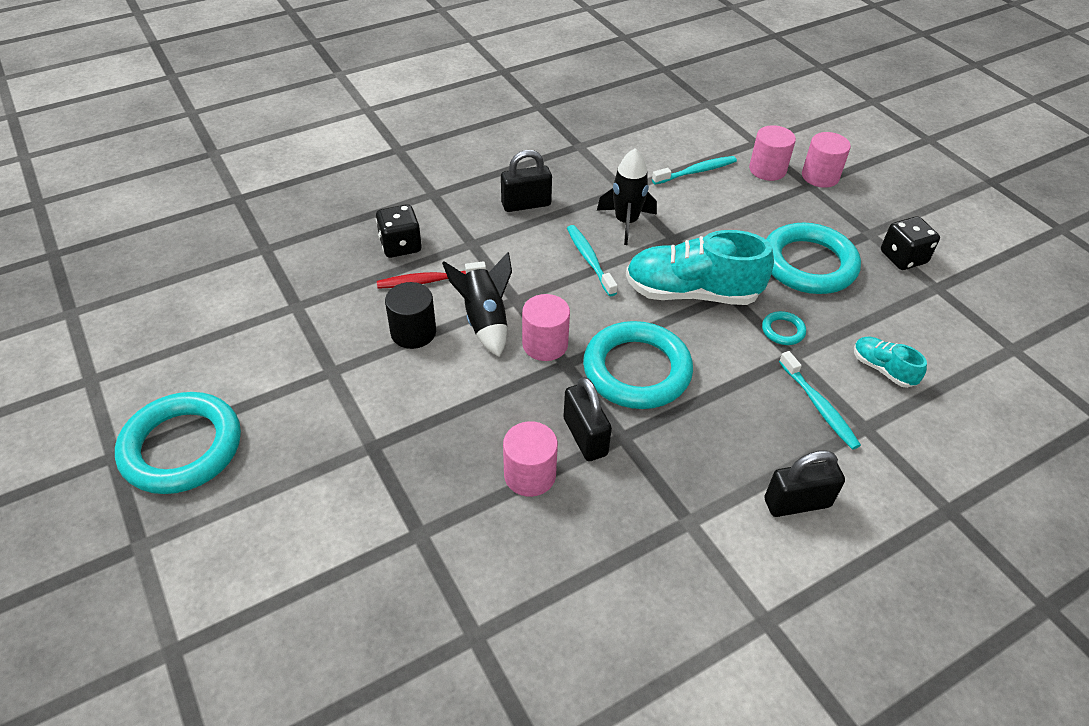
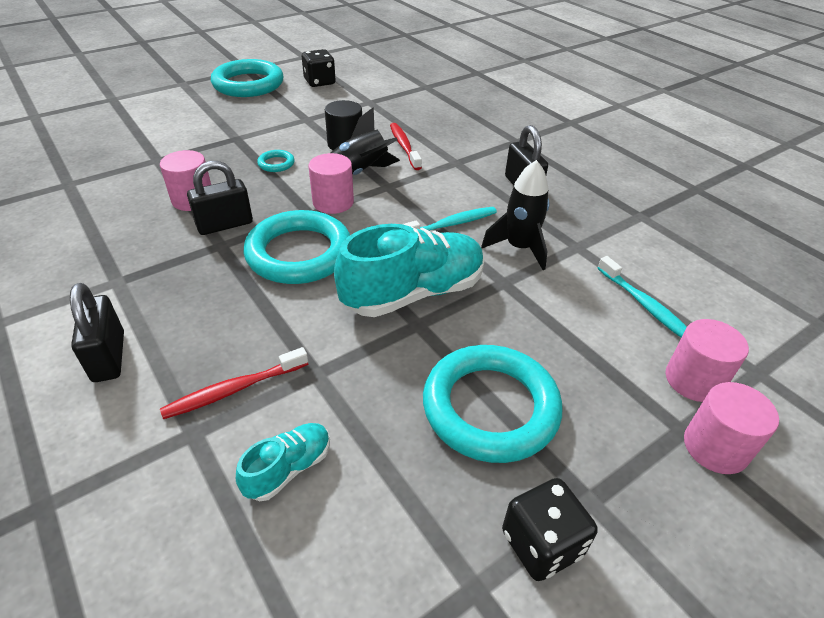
camera: 85 degrees right, 5 degrees down
(400, 246) = (443, 132): black dice -> black dice (319, 82)
(691, 293) = (413, 293): turquoise shoe -> turquoise shoe turned 60 degrees clockwise
(783, 331) = (358, 368): turquoise ring -> turquoise ring (276, 164)
(819, 406) = (234, 390): turquoise toothbrush -> red toothbrush

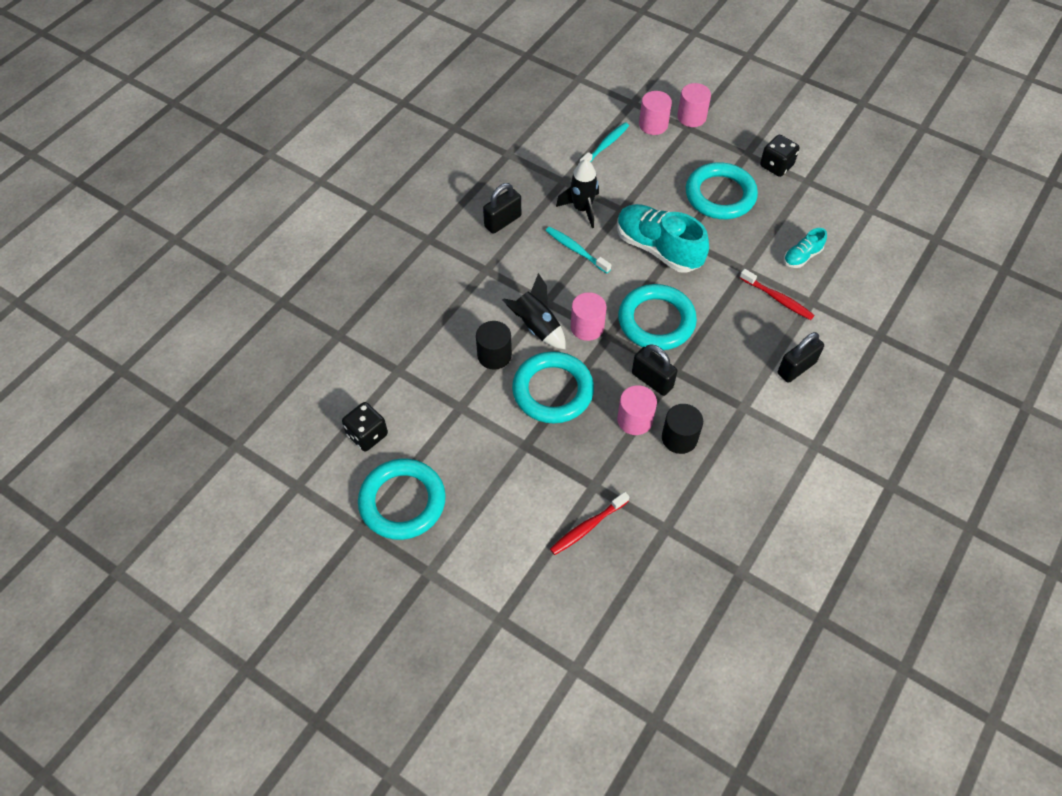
camera: 110 degrees left, 15 degrees up
(139, 220) = (679, 438): none -> black cylinder
(276, 164) = (552, 391): turquoise ring -> turquoise ring, size x2.39
(289, 468) = (802, 256): turquoise shoe -> turquoise shoe turned 60 degrees counterclockwise
(404, 146) = (477, 312): red toothbrush -> red toothbrush (587, 527)

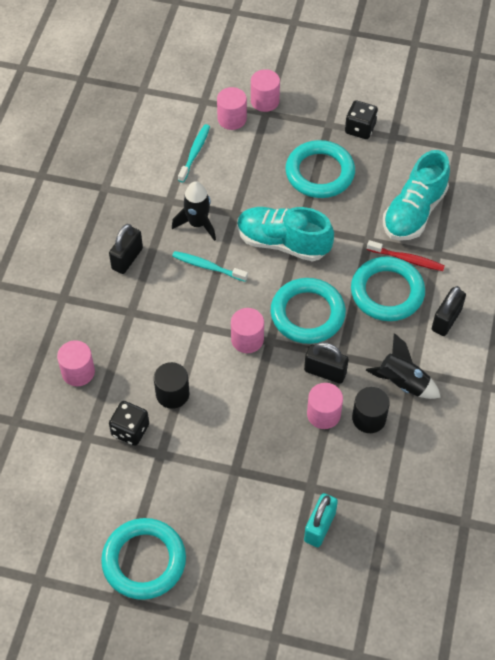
camera: 20 degrees left, 0 degrees up
(367, 435) = (84, 509): black dice -> black dice (130, 430)
(414, 309) = (78, 372): none -> pink cylinder
(536, 326) = (200, 353): black rocket -> black rocket (402, 383)
(552, 391) = (239, 410): turquoise ring -> turquoise ring (387, 292)
(587, 527) = (319, 527): red toothbrush -> turquoise padlock
(802, 256) = (414, 212): turquoise shoe -> turquoise shoe, size x2.04

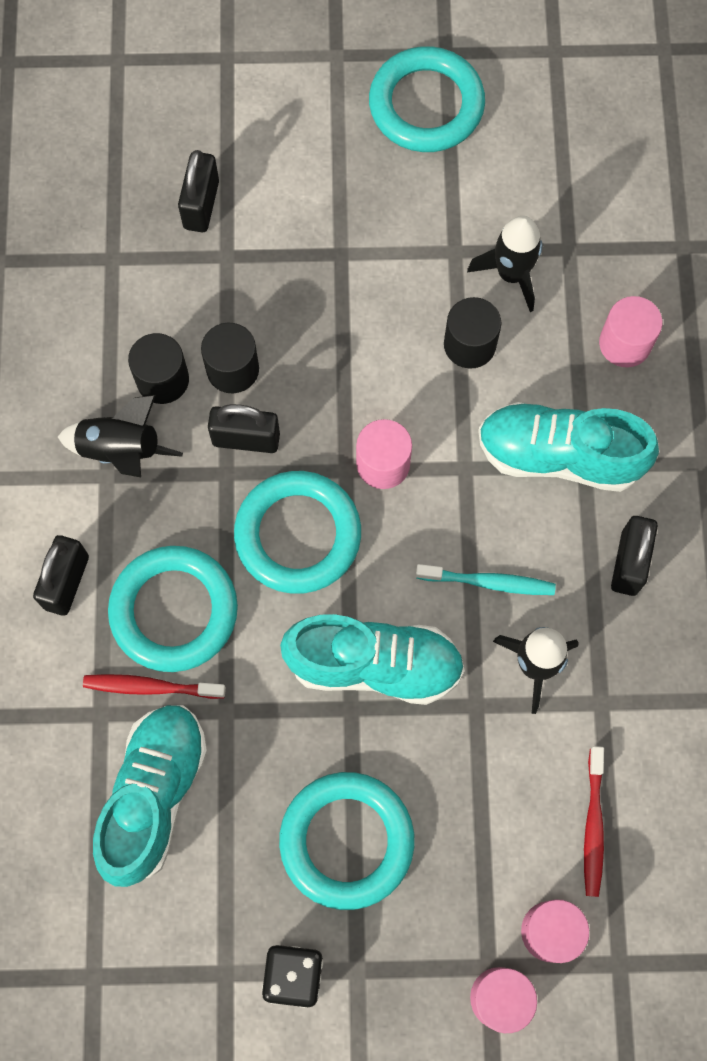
camera: 165 degrees right, 15 degrees up
(130, 430) = (511, 274): black dice -> black rocket
(143, 320) = (559, 456): none -> turquoise shoe
(194, 153) = (593, 825): turquoise toothbrush -> red toothbrush
(319, 527) = (201, 205): turquoise padlock -> black padlock
(323, 414) = (232, 369): pink cylinder -> black cylinder

